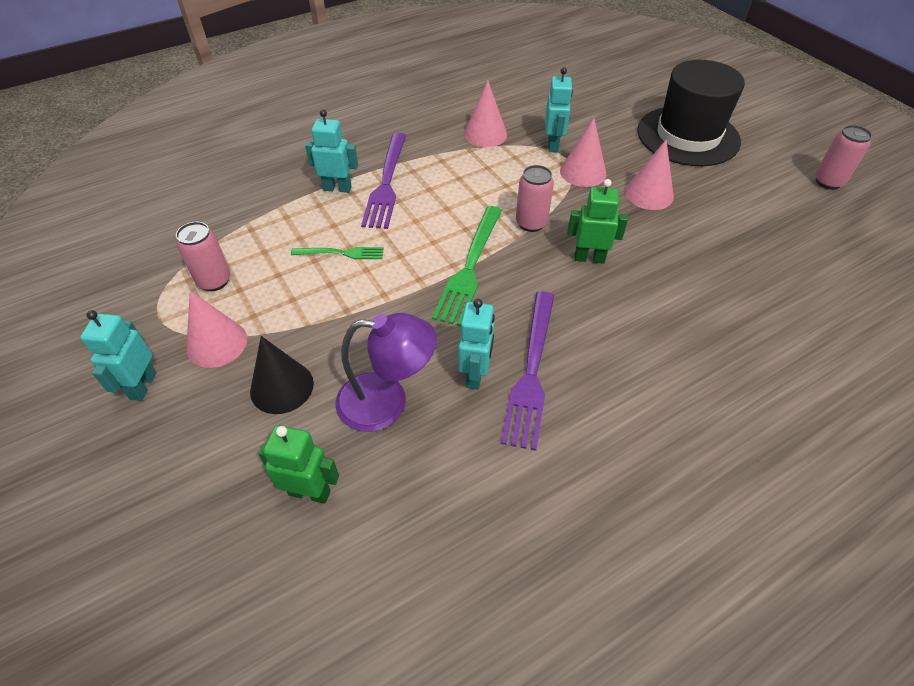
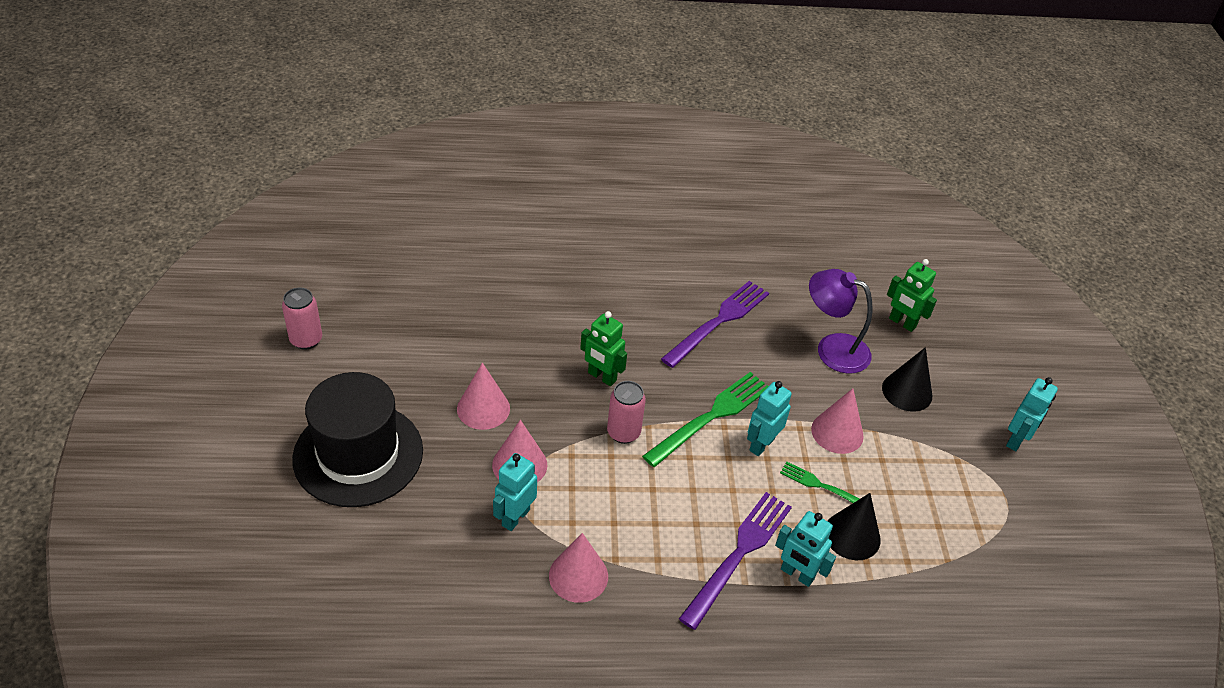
camera: 155 degrees left, 5 degrees down
(214, 281) = (952, 512): pink can -> none
(217, 343) = (954, 449): pink cone -> pink cone (837, 432)
(302, 228) = (852, 535): none -> black cone
(475, 375) = (760, 337): turquoise robot -> turquoise robot (761, 444)

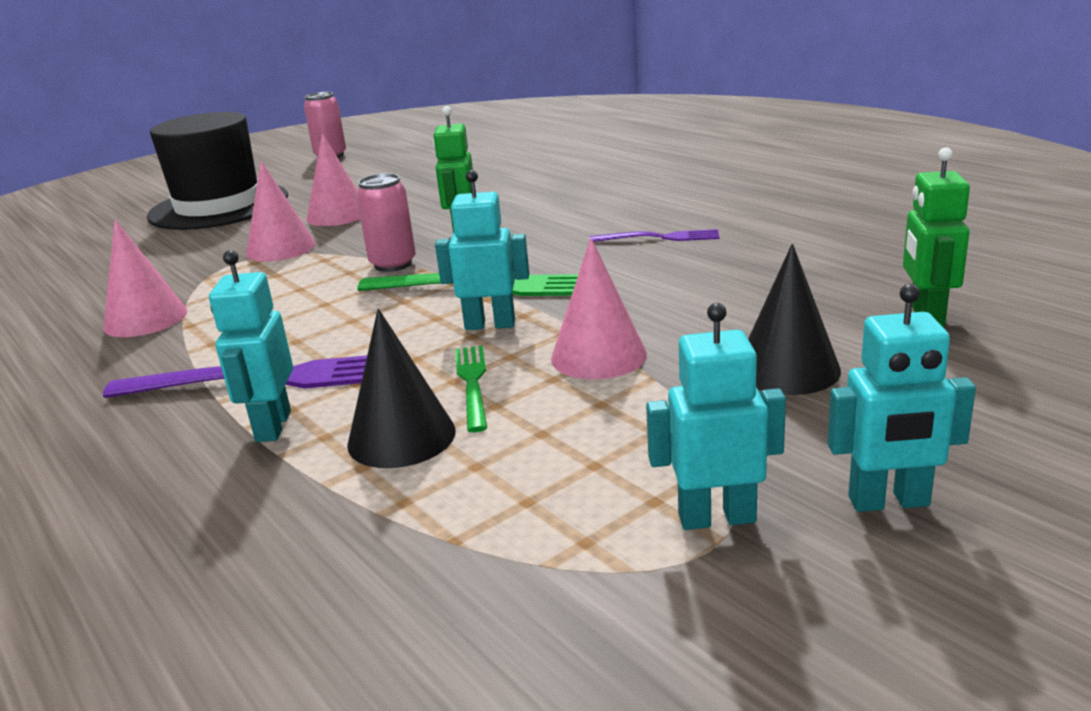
camera: 60 degrees right, 20 degrees down
(515, 517) = (204, 271): turquoise robot -> turquoise robot (716, 518)
(718, 321) = (659, 238): purple fork -> purple fork, size x0.56
(832, 348) = (757, 298): purple lamp -> none

